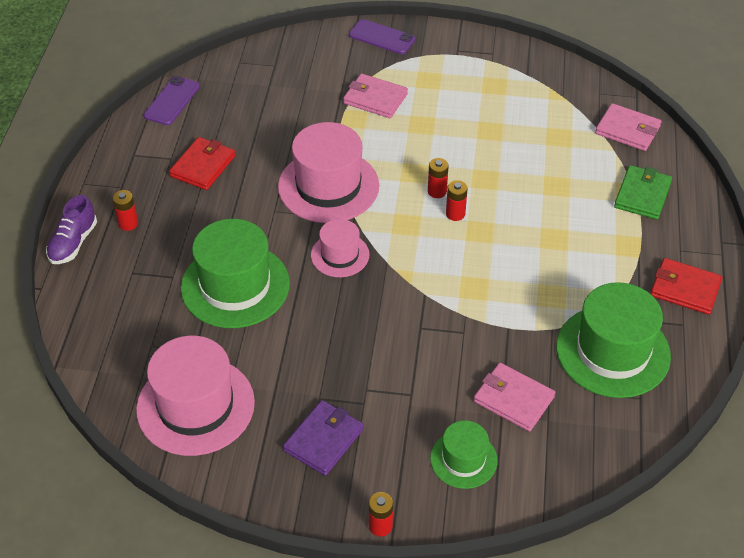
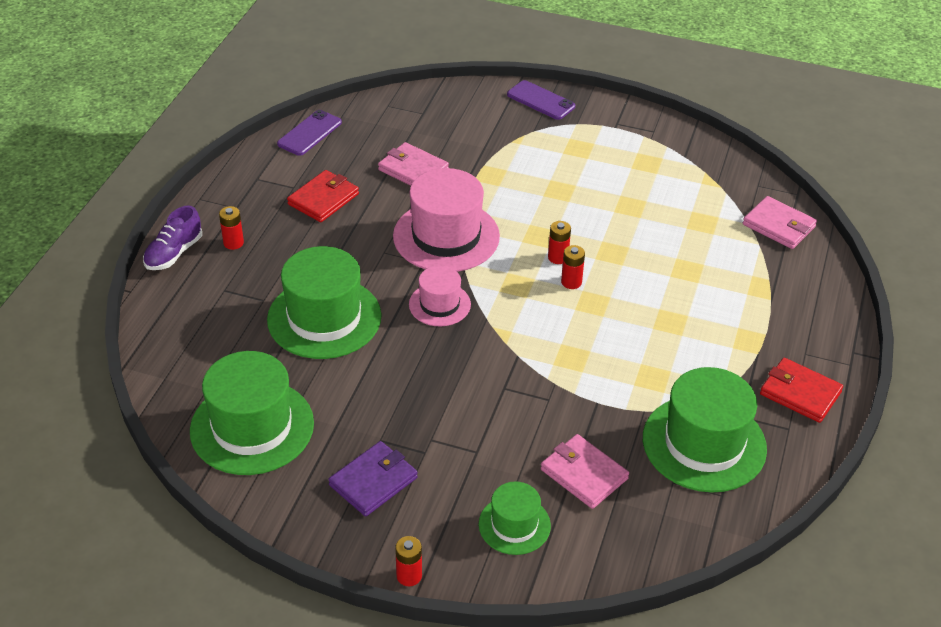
camera: 10 degrees right, 5 degrees down
(195, 406) = (252, 427): pink hat -> green hat
(375, 98) = (517, 159): pink wallet -> pink wallet (413, 169)
(642, 195) = (778, 292): green wallet -> none

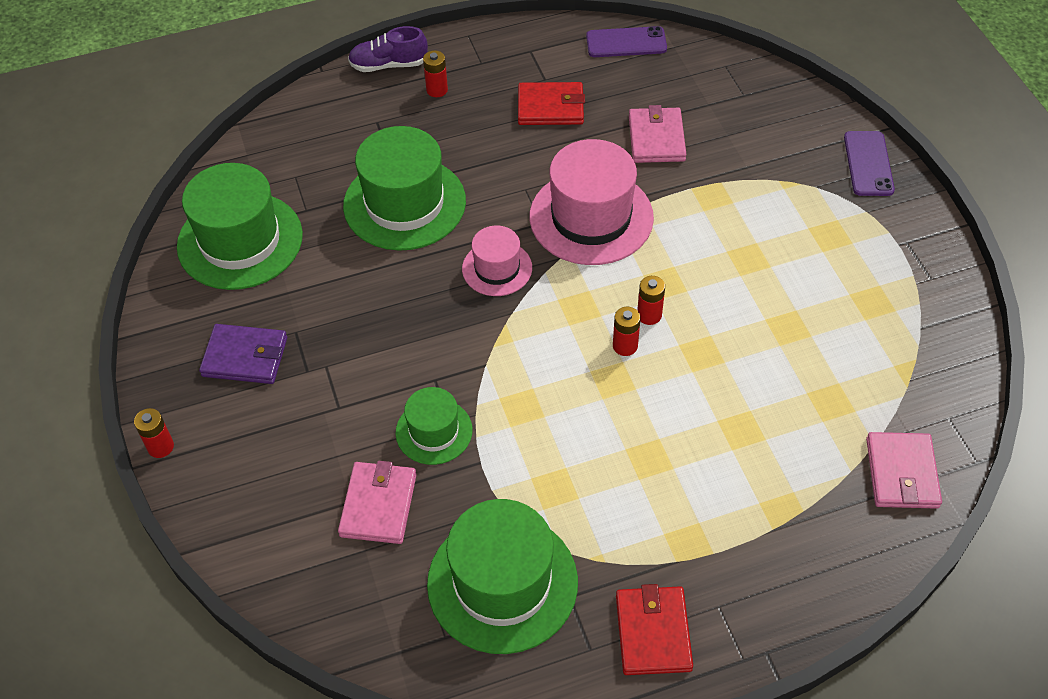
camera: 55 degrees right, 10 degrees up
(514, 525) = (274, 488): green hat -> green hat (434, 431)

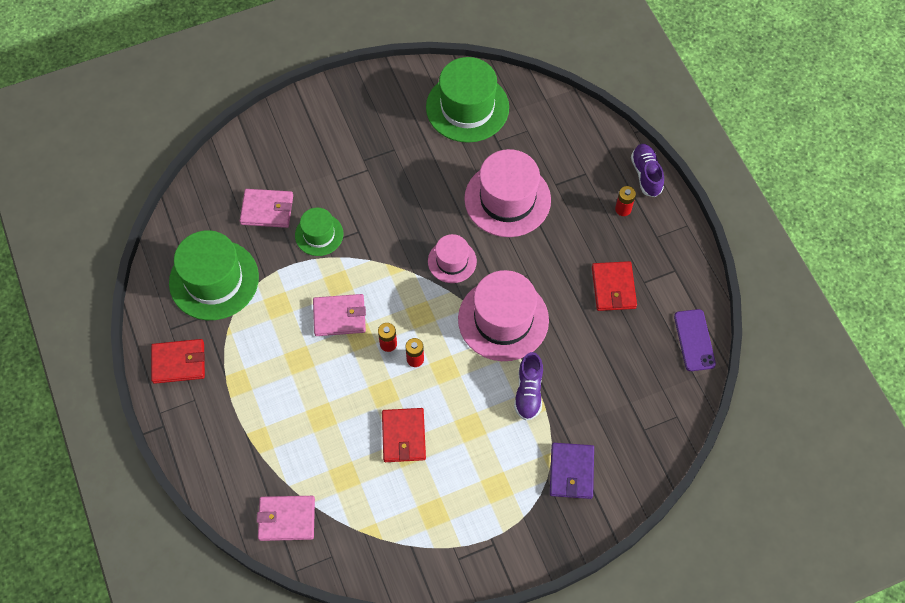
camera: 85 degrees right, 10 degrees up
(160, 447) = (308, 93): red battery -> none
(245, 357) = (373, 125): purple wallet -> purple wallet (571, 472)
(404, 203) = (507, 199): green hat -> pink hat
(656, 138) = (587, 363): pink wallet -> pink wallet (339, 316)
(697, 197) = (528, 392): none -> purple shoe
(766, 331) = (403, 436): none -> red wallet
(868, 164) = (575, 523): purple phone -> none

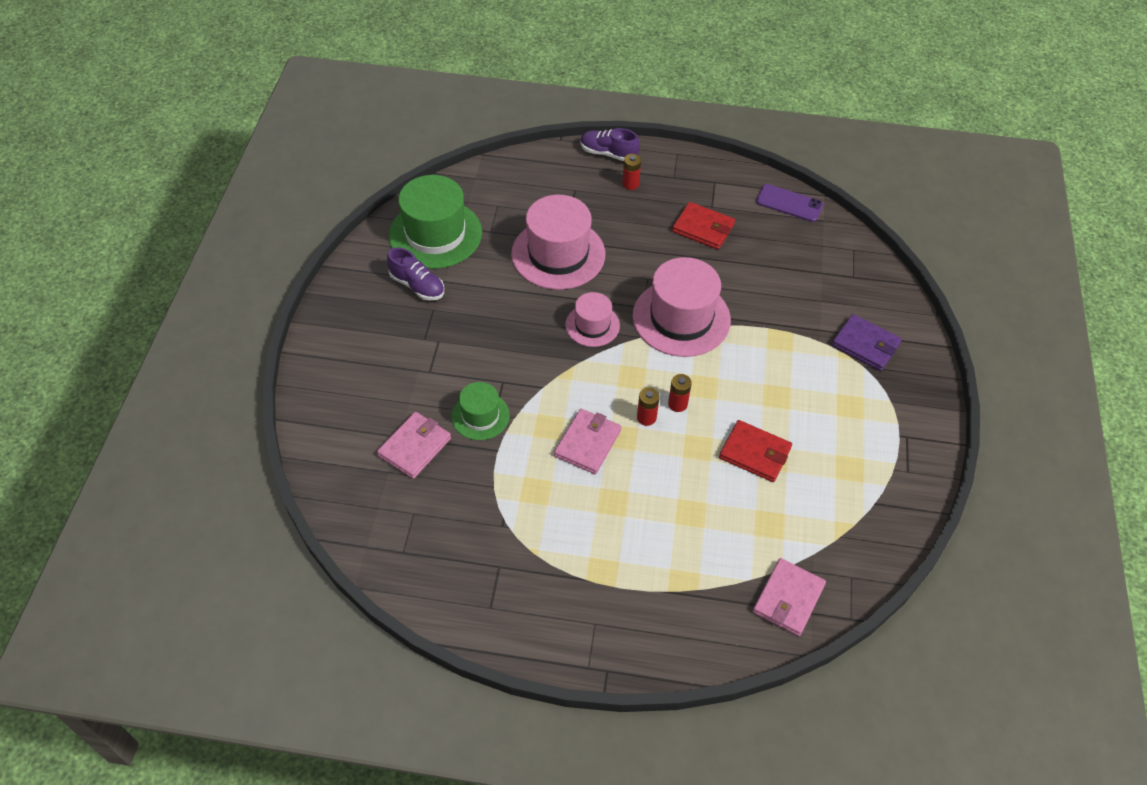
camera: 60 degrees left, 10 degrees down
(179, 362) = (539, 618): red wallet -> none
(214, 280) = (461, 536): green hat -> none
(528, 392) = (768, 336): purple shoe -> purple shoe (417, 286)

